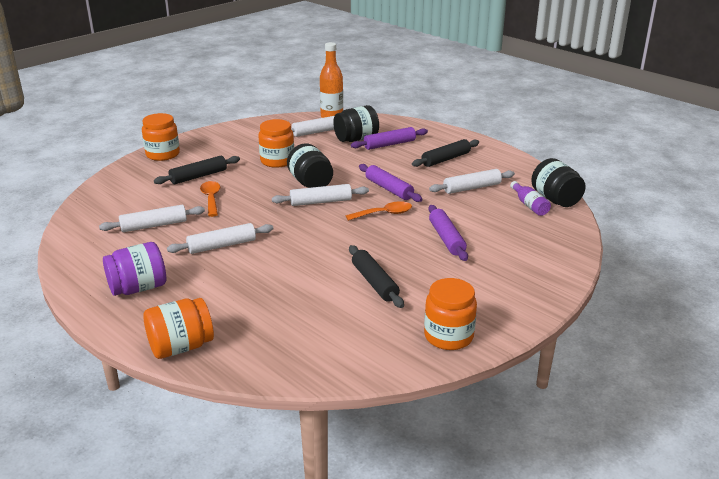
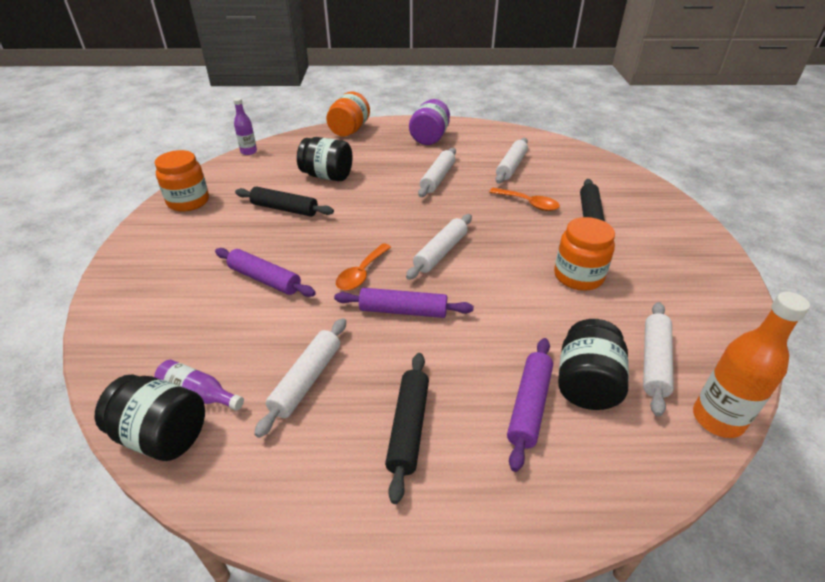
camera: 135 degrees right, 10 degrees up
(163, 154) = (675, 218): orange jar -> none
(310, 183) = (490, 268): black jar -> black jar (327, 176)
(324, 378) = (248, 152): none -> purple bottle

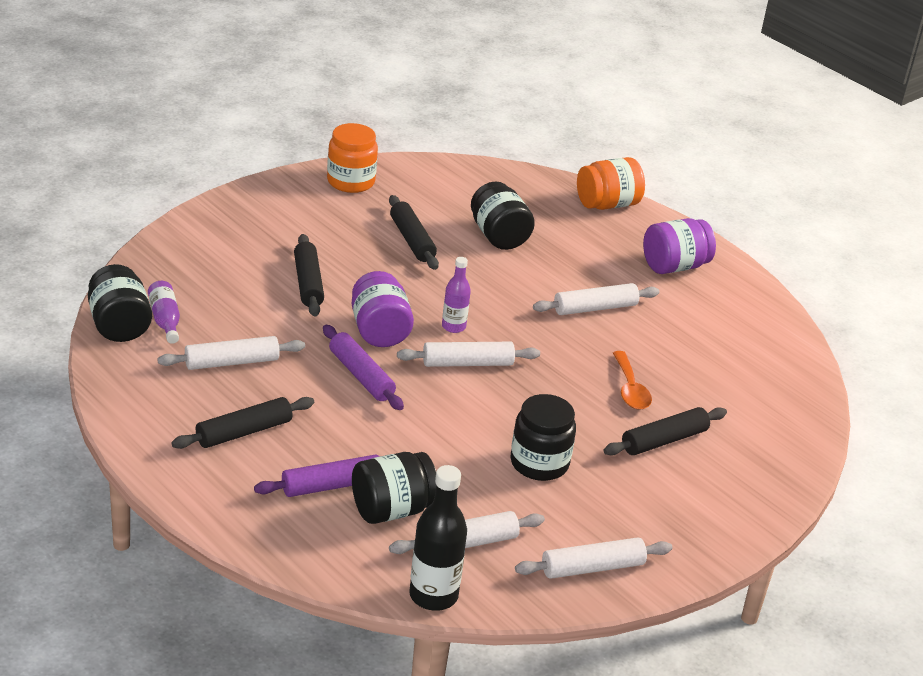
camera: 45 degrees right, 5 degrees down
(248, 152) = (473, 165): purple bottle -> purple bottle (453, 327)
(265, 279) = (308, 283): purple rolling pin -> black rolling pin
(361, 274) = (379, 331): orange spoon -> purple jar
(511, 166) = (694, 350): white rolling pin -> white rolling pin (592, 567)
(578, 276) = (539, 463): orange jar -> black jar
(717, 419) = (433, 595): orange bottle -> black bottle

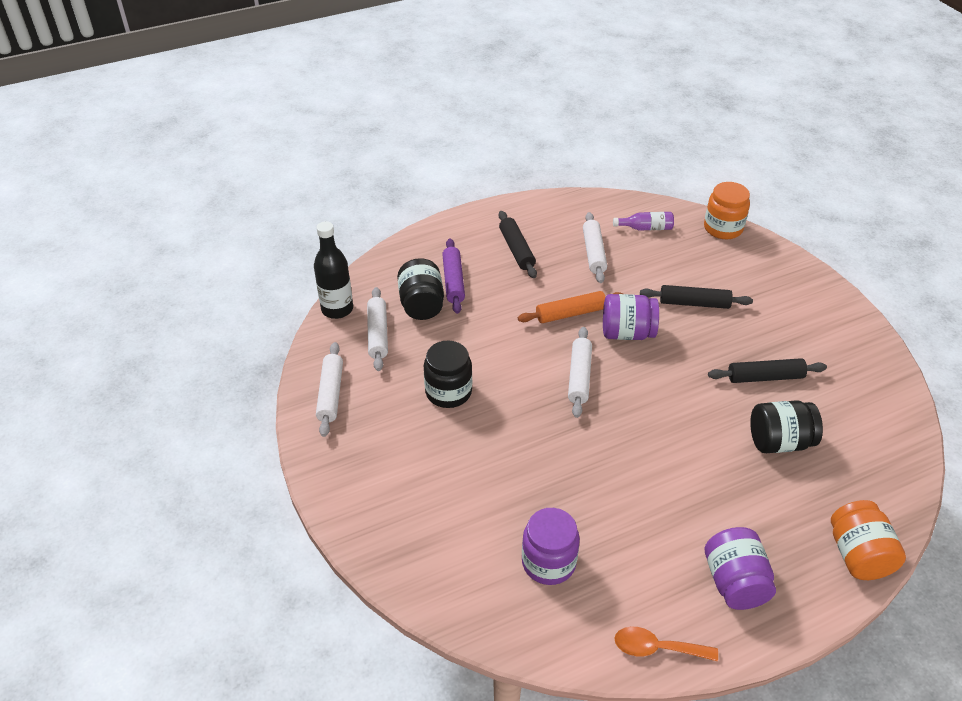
camera: 110 degrees right, 10 degrees up
(119, 325) = (640, 208): black jar -> none
(351, 182) = (862, 353): orange jar -> orange jar (723, 228)
(361, 376) = (570, 313): purple rolling pin -> orange rolling pin
(453, 327) = (631, 378): purple bottle -> none
(595, 308) = (656, 487): white rolling pin -> none
(630, 389) = (529, 478): orange spoon -> orange spoon (656, 648)
(664, 440) = (456, 482): black rolling pin -> none
(721, 370) = (548, 562): none -> purple jar

